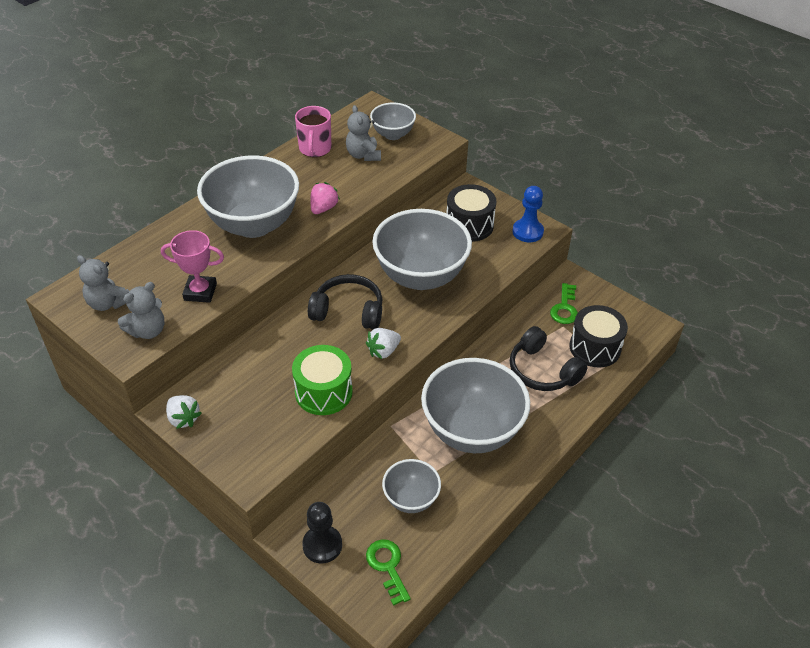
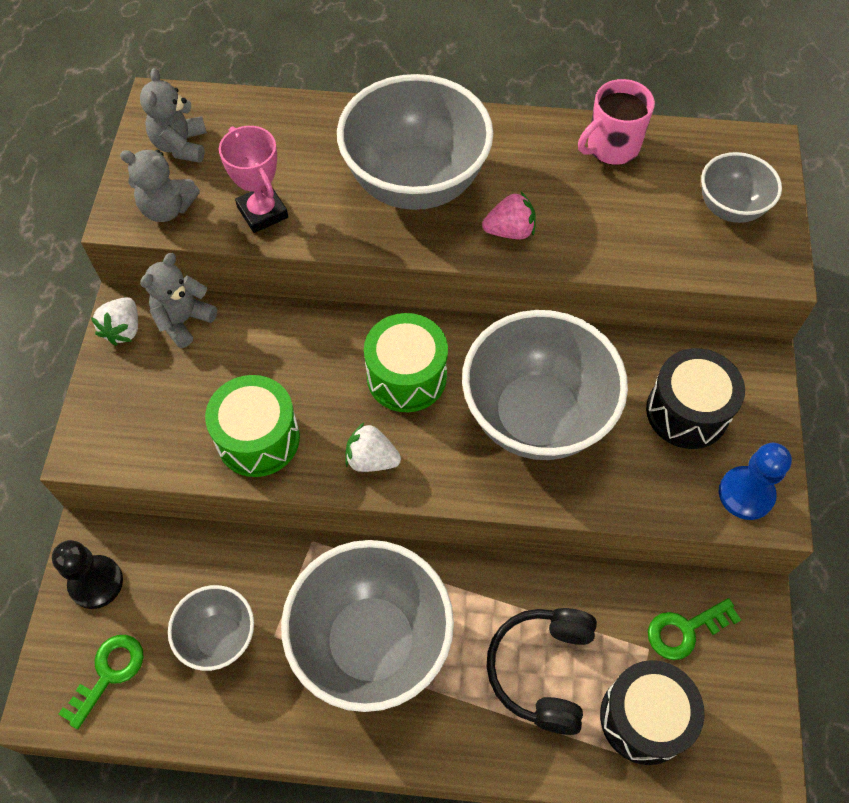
camera: 55 degrees right, 15 degrees up
(348, 311) = (406, 376): black headphones -> green drum
(363, 155) = (653, 204): grey teddy bear -> grey teddy bear (183, 320)

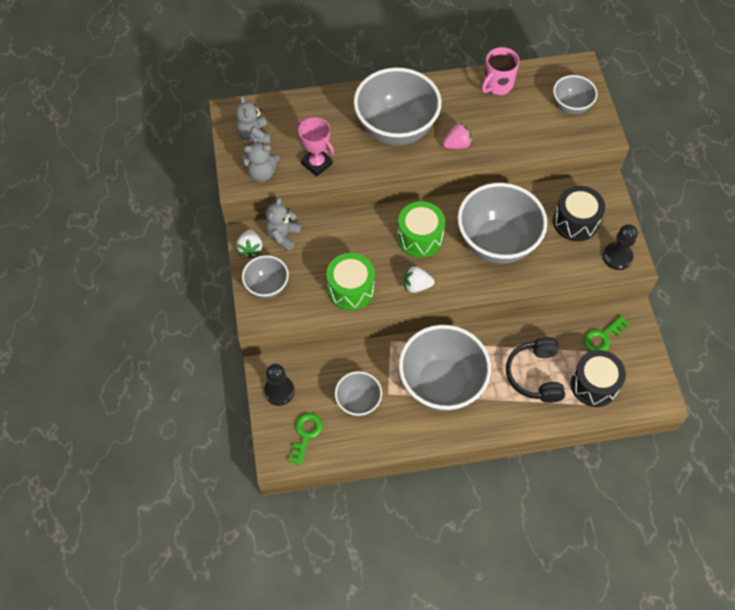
camera: 15 degrees left, 0 degrees up
(123, 400) = (267, 286): none -> grey bowl
(746, 494) = (617, 257): blue pawn -> black pawn

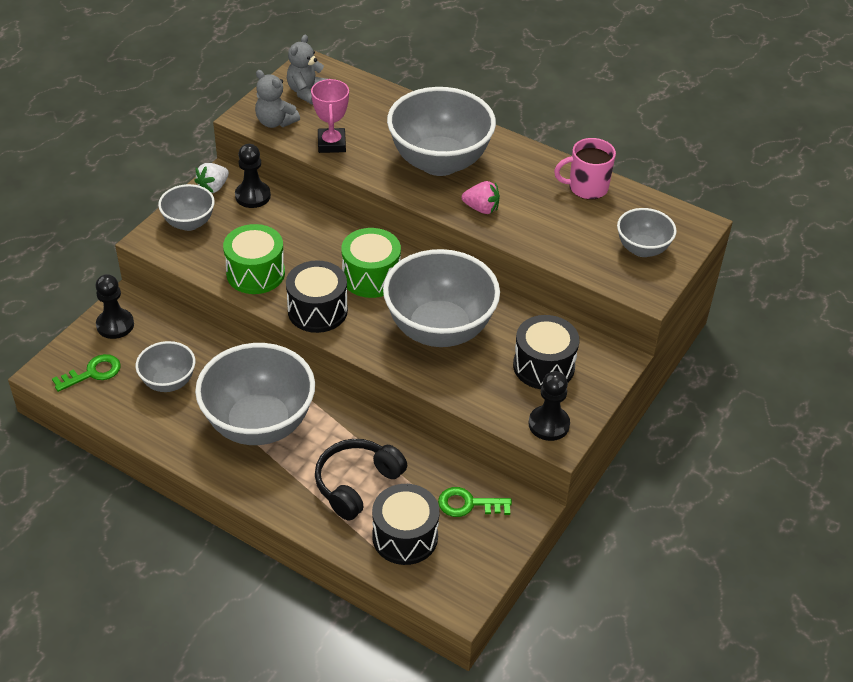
camera: 40 degrees right, 15 degrees down
(283, 235) = (253, 196): grey teddy bear -> black pawn
(416, 285) = (317, 310): white strawberry -> black drum

